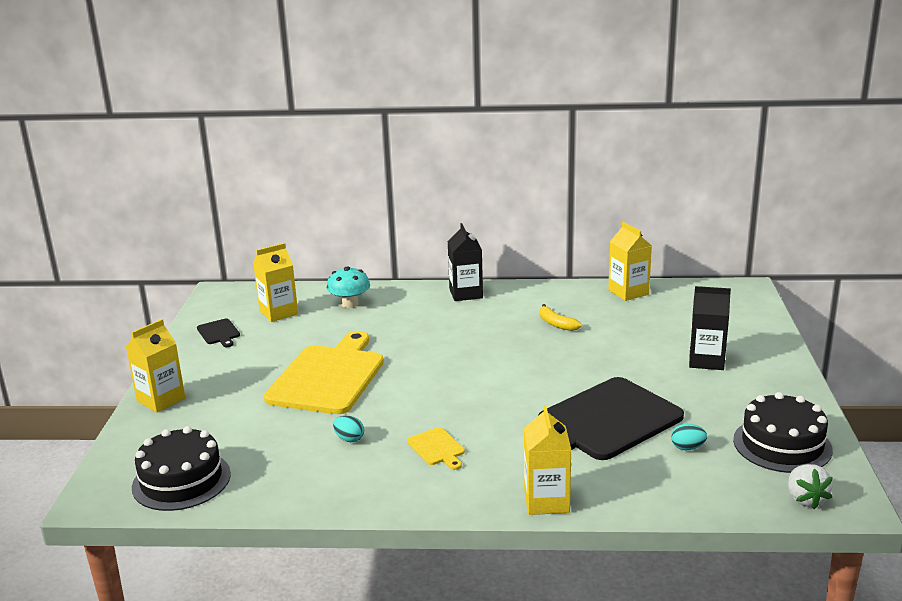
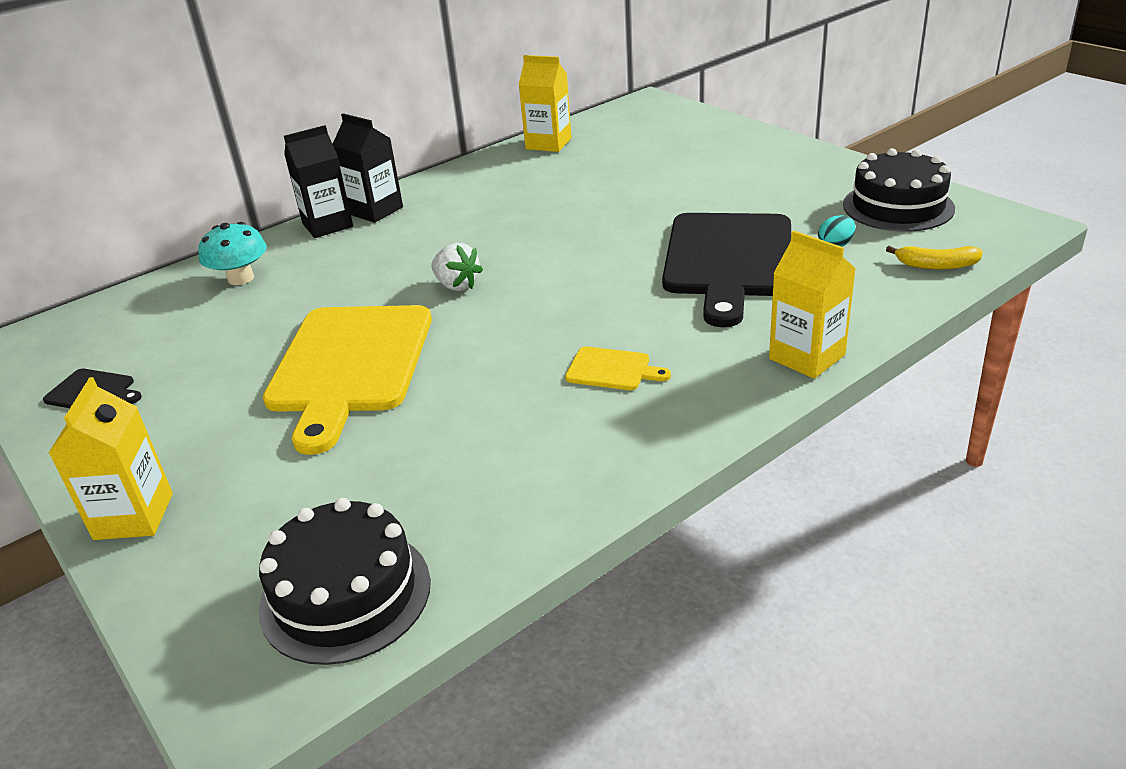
camera: 40 degrees left, 10 degrees up
(278, 312) = (151, 329): yellow carton -> none
(328, 377) = (349, 365): yellow cutting board -> yellow cutting board turned 150 degrees counterclockwise
(349, 439) = (495, 415): turquoise egg -> none
(556, 324) = (526, 198): yellow banana -> yellow banana (936, 265)
(706, 361) = (720, 170): black carton -> black carton (327, 225)
(805, 499) = (989, 238): white strawberry -> white strawberry (457, 285)

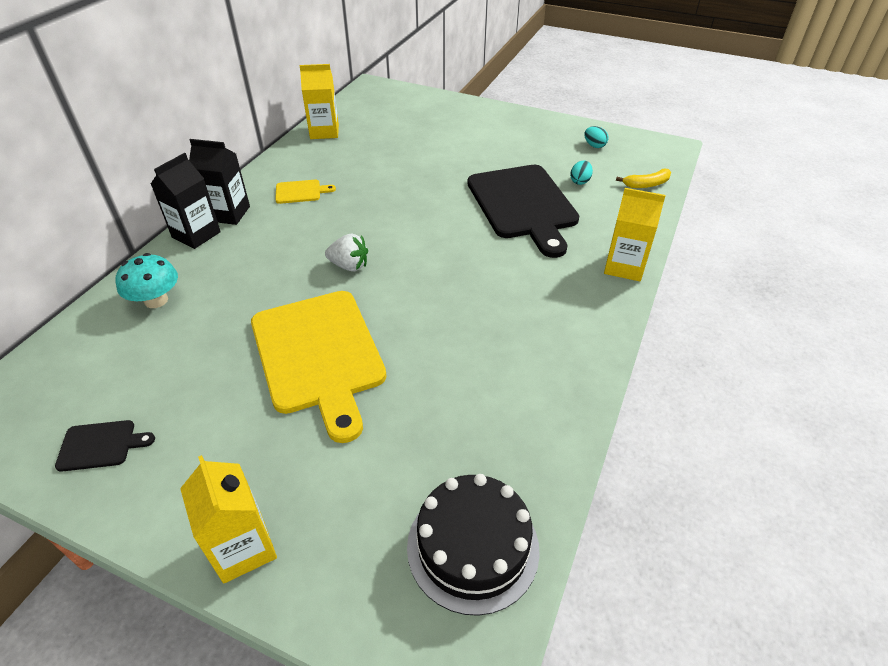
camera: 30 degrees left, 10 degrees up
(612, 370) = (514, 307): yellow cutting board -> yellow cutting board (300, 192)
(898, 206) = (594, 146): black cake -> turquoise egg

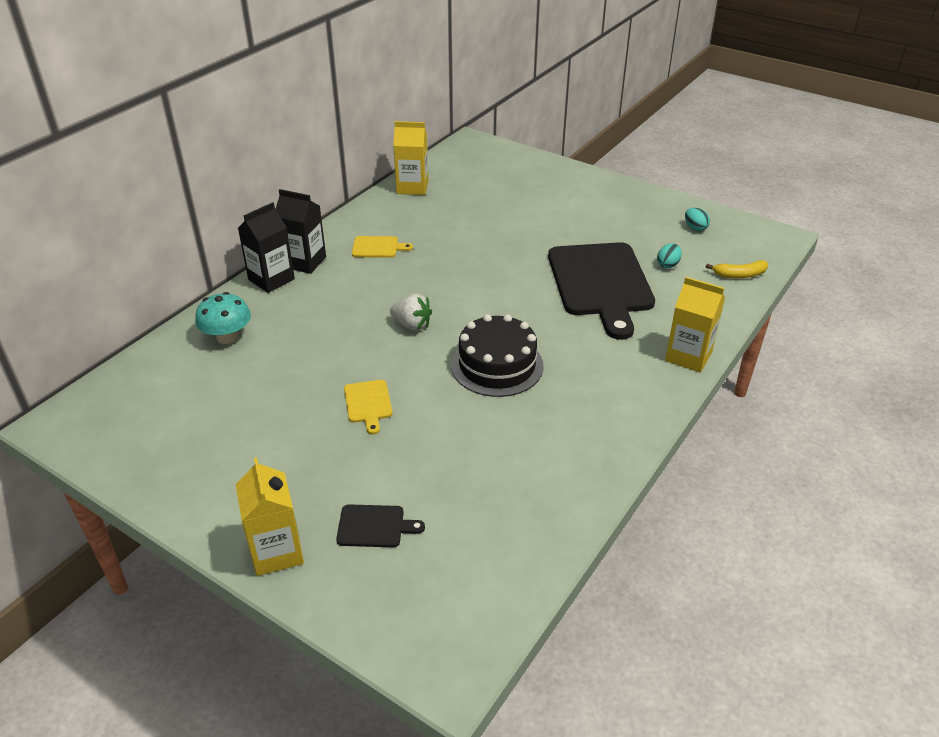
camera: 10 degrees right, 5 degrees down
(100, 445) = (167, 455): black cutting board -> black cutting board (374, 526)
(318, 355) = (368, 404): yellow cutting board -> yellow cutting board, size x0.42
(473, 547) = (474, 580): black cake -> black cake (497, 365)

